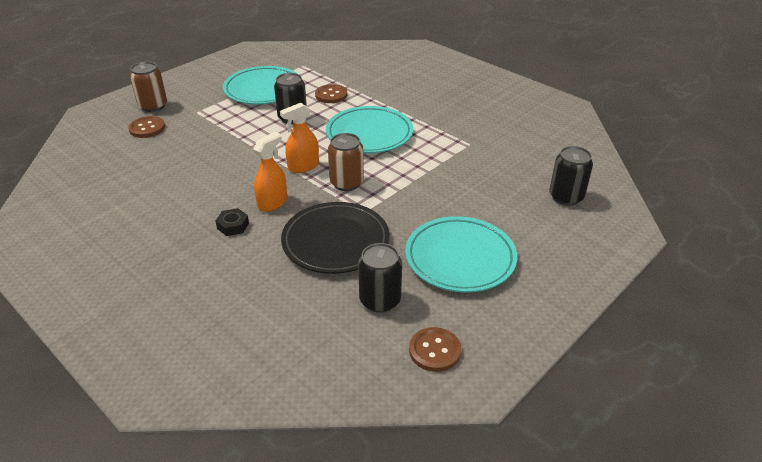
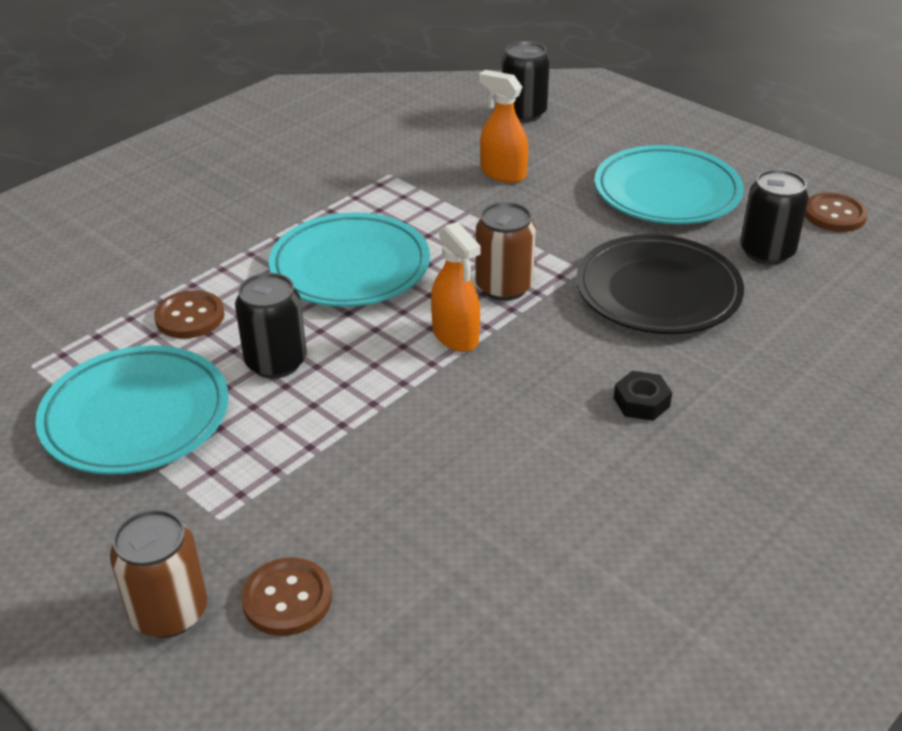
camera: 90 degrees left, 0 degrees up
(272, 203) = (569, 363): orange spray bottle -> orange spray bottle (503, 173)

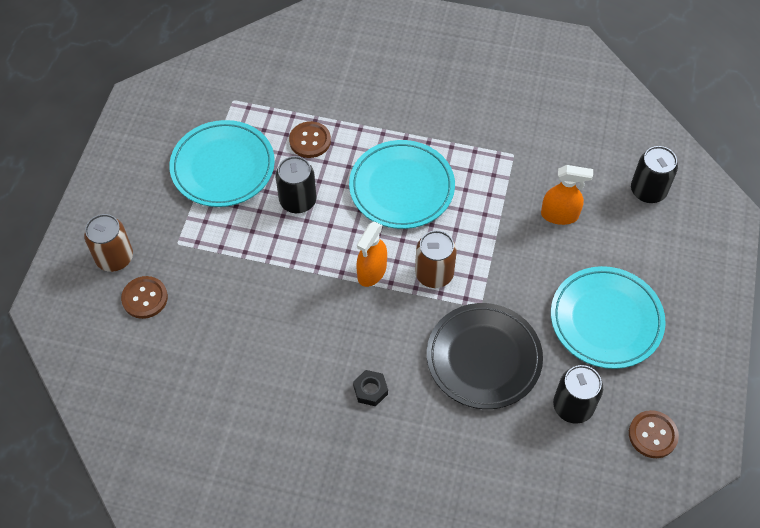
camera: 60 degrees right, 20 degrees up
(503, 173) = (559, 215): orange spray bottle -> orange spray bottle turned 90 degrees clockwise

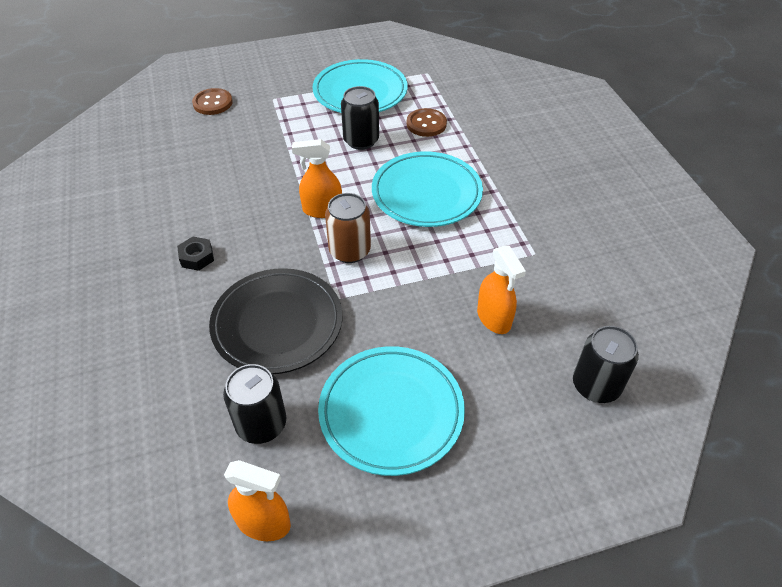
camera: 60 degrees right, 10 degrees down
(114, 258) = (239, 77): brown can -> none
(652, 435) = (263, 523): brown button -> orange spray bottle

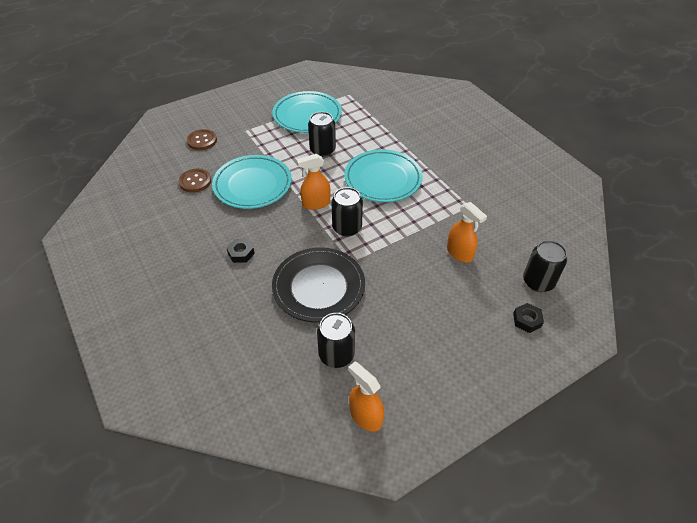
camera: 15 degrees left, 0 degrees up
(263, 523) = (365, 416): orange spray bottle -> orange spray bottle turned 135 degrees counterclockwise
(349, 251) = (347, 228): brown can -> black can
(391, 412) = (418, 327): turquoise plate -> turquoise plate (252, 185)
(426, 124) = (363, 131): brown button -> brown button (195, 181)
(556, 440) = (527, 320): none -> black nut

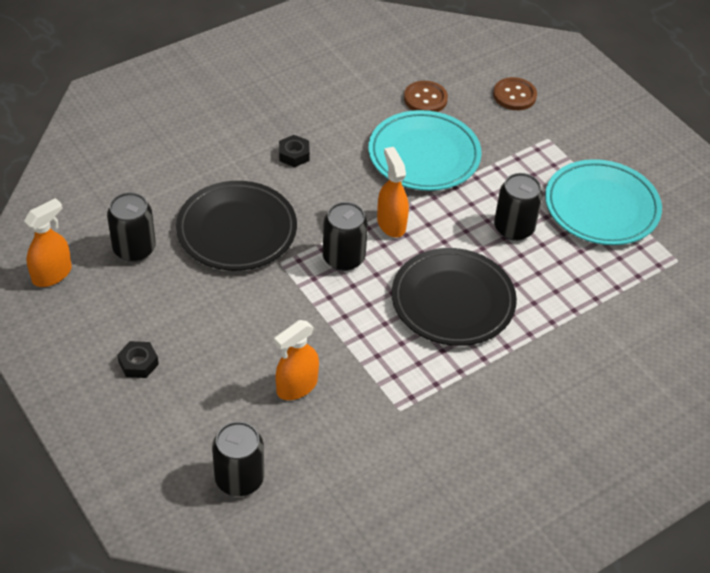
camera: 85 degrees right, 0 degrees up
(383, 179) = (453, 301): turquoise plate -> black plate
(527, 320) = (170, 452): black nut -> black nut (138, 363)

